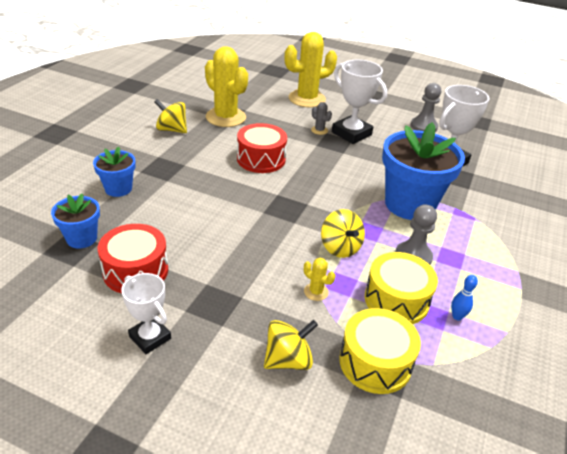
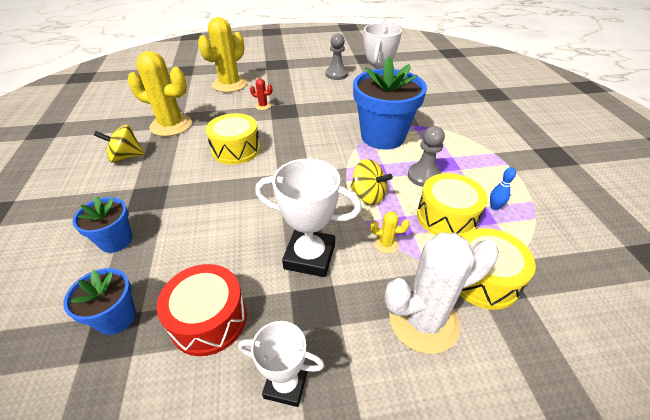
camera: 30 degrees left, 5 degrees up
(261, 159) = (236, 149): red drum -> yellow drum
(288, 360) = (423, 321): yellow spinning top -> white cactus
(319, 130) = (263, 106): grey cactus -> red cactus
(351, 133) = (290, 99): white trophy -> white trophy (309, 256)

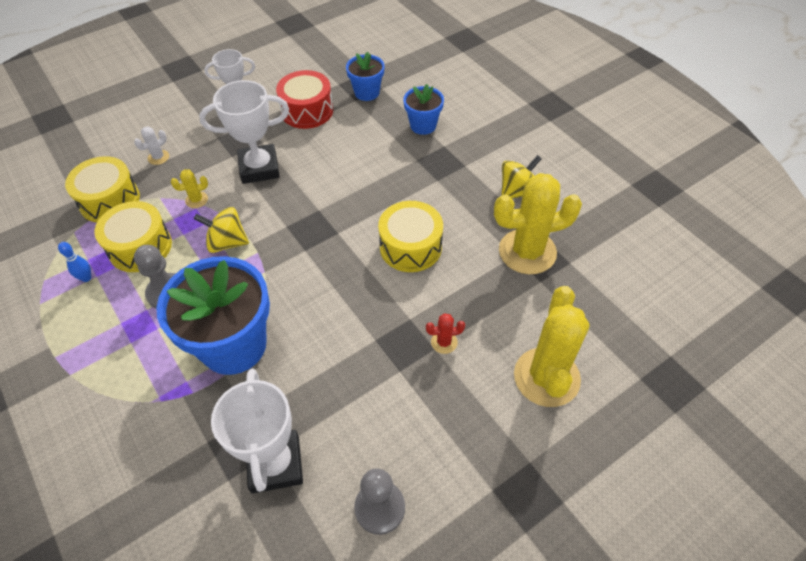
camera: 155 degrees right, 10 degrees up
(423, 321) = (158, 157): white cactus -> white cactus, size x0.42

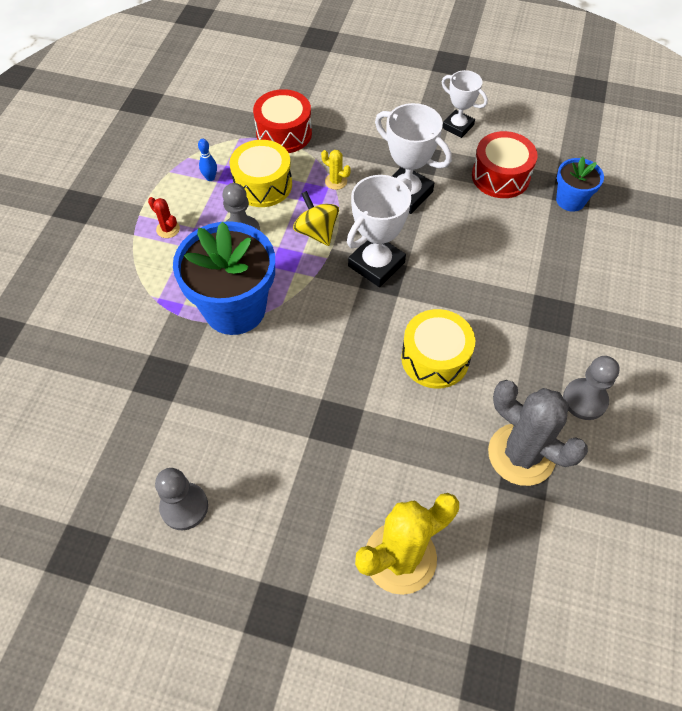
camera: 50 degrees right, 5 degrees up
(110, 200) = (284, 133): yellow drum -> red drum
(158, 157) = (350, 126): white cactus -> none
(275, 464) = (165, 410): white trophy -> white trophy (376, 264)
(423, 125) = (580, 269): blue flower pot -> none
(444, 342) = (363, 451): red cactus -> red cactus (168, 229)
(518, 191) = (584, 400): yellow spinning top -> grey pawn
(527, 252) = (521, 454): yellow cactus -> grey cactus

